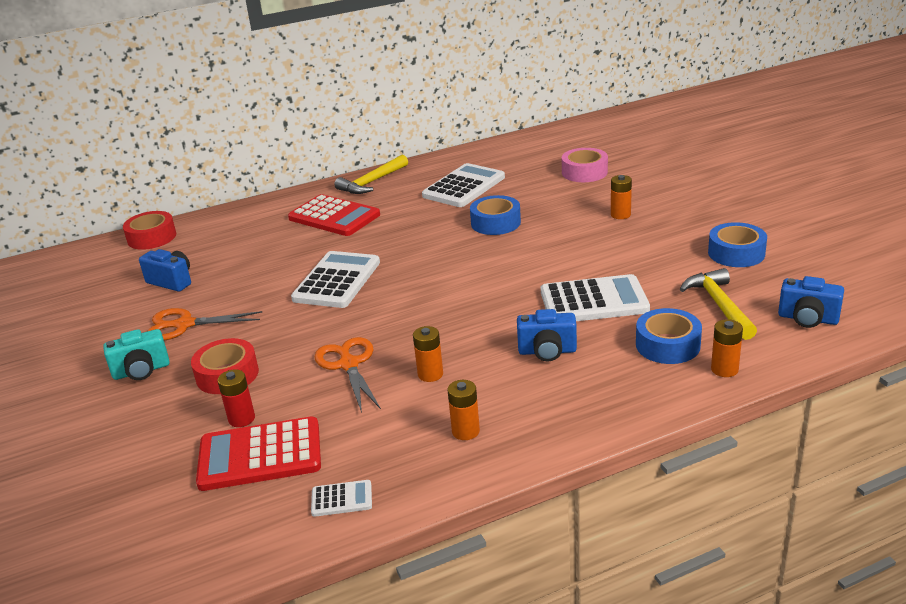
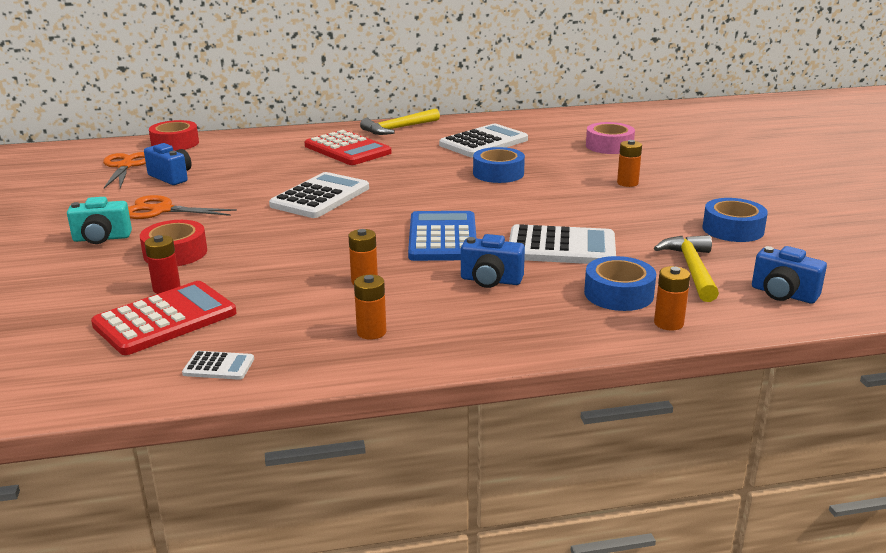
camera: 10 degrees right, 5 degrees down
(260, 455) = (165, 319): red calculator -> red calculator turned 135 degrees clockwise
(348, 364) = (291, 262): orange scissors -> orange scissors (125, 166)
(479, 309) = (442, 238): none -> blue calculator

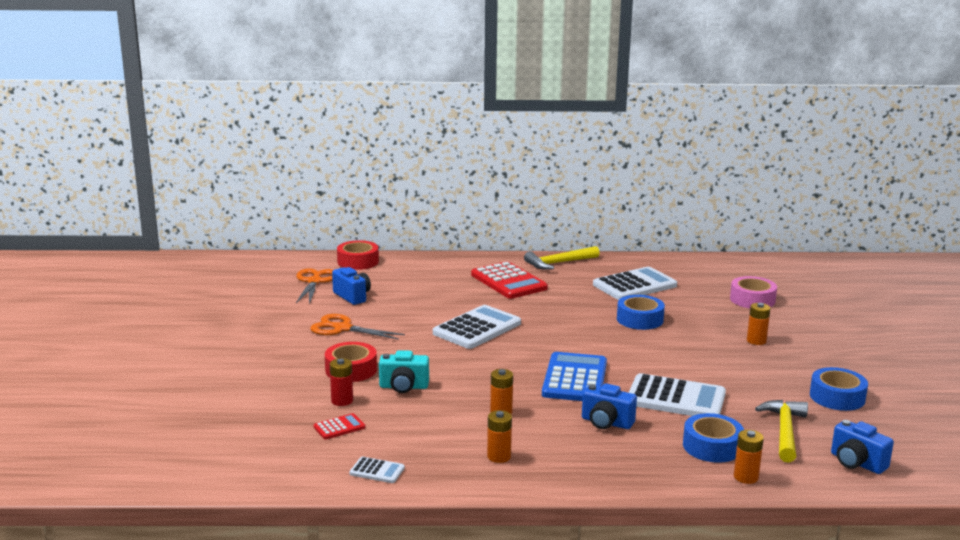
camera: 10 degrees right, 5 degrees down
(102, 238) = (293, 350): turquoise camera -> turquoise camera (404, 387)
(165, 319) = (339, 427): red calculator -> red calculator, size x0.47

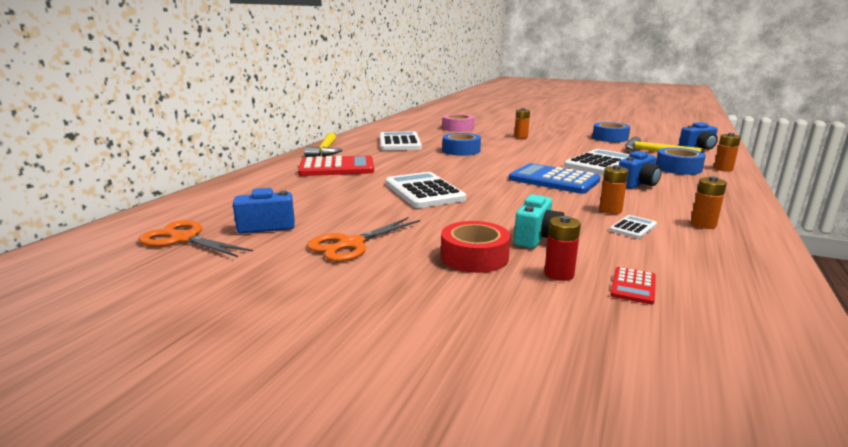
camera: 65 degrees left, 0 degrees up
(339, 427) = (633, 286): red calculator -> red calculator turned 150 degrees counterclockwise
(358, 262) = (172, 210): red tape -> none
(377, 471) = (749, 281): white calculator -> white calculator (633, 227)

